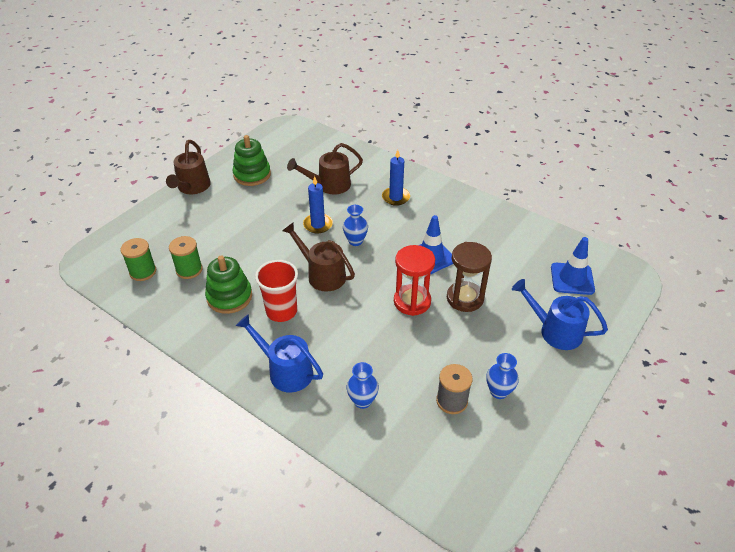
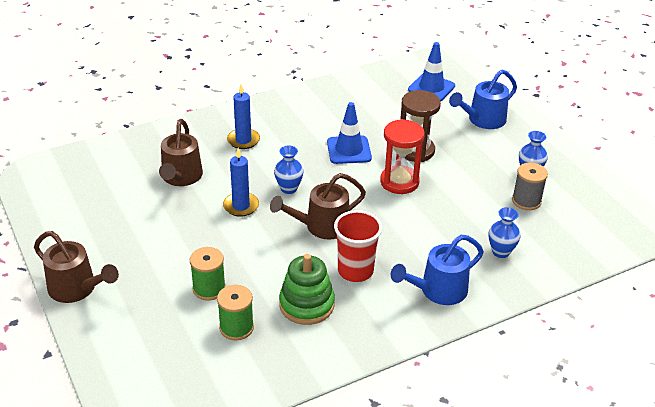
camera: 65 degrees left, 5 degrees down
(143, 272) = (208, 371): green spool -> green spool (209, 289)
(252, 175) = (102, 230): green stacking toy -> none

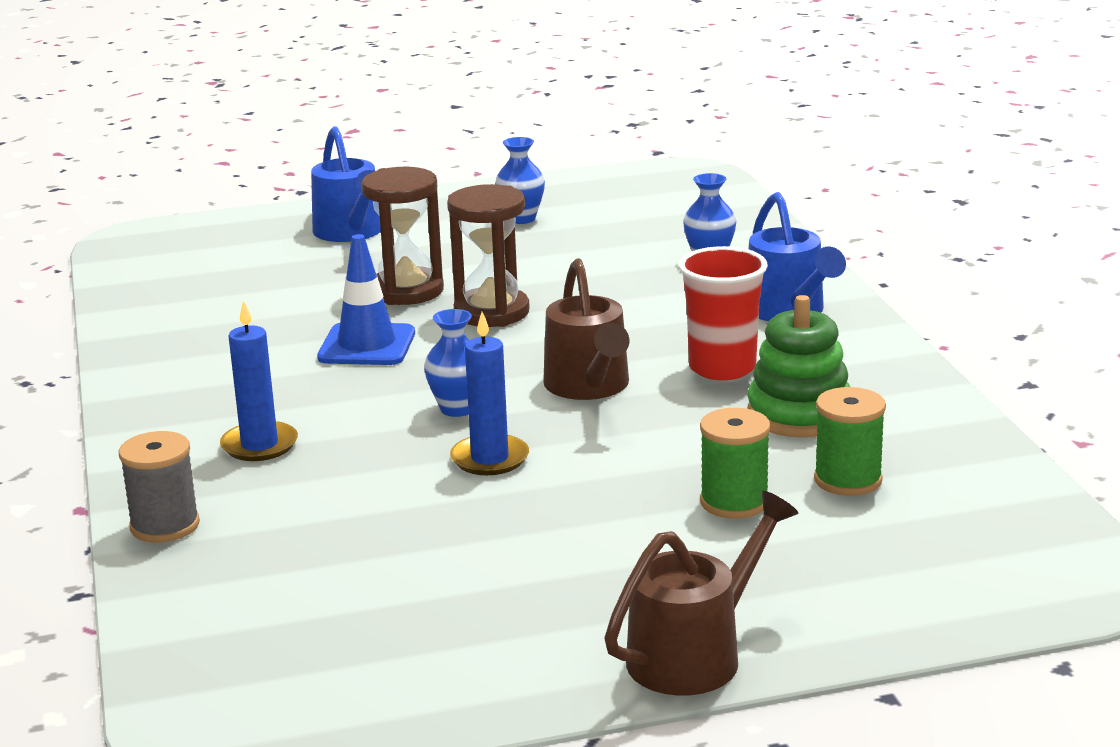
camera: 75 degrees left, 15 degrees down
(181, 178) = (354, 521): brown watering can -> none
(399, 182) = (491, 312): red hourglass -> brown hourglass
(431, 88) = (216, 260): blue traffic cone -> none
(526, 201) = (592, 229): grey spool -> grey spool (165, 526)

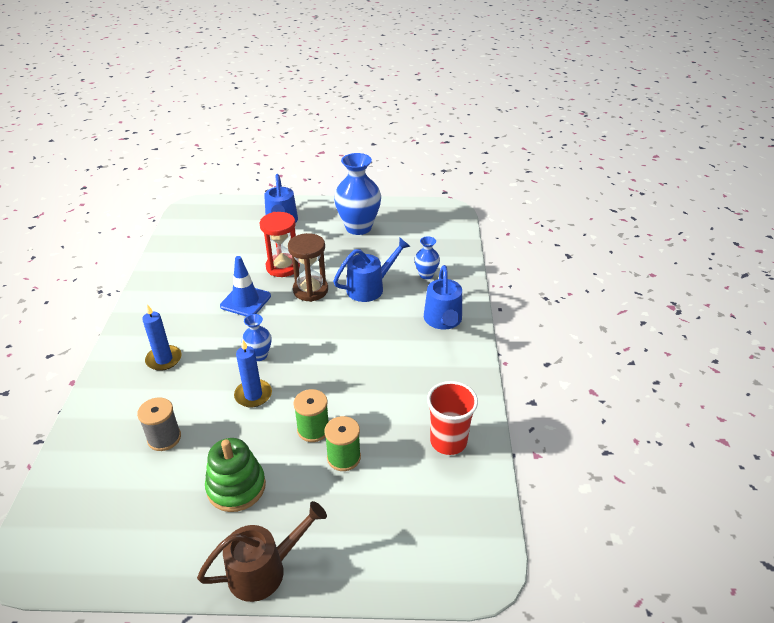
camera: 15 degrees right, 15 degrees up
(165, 526) = (95, 405): grey spool -> grey spool (164, 438)
(407, 291) = (283, 267): brown hourglass -> red hourglass
(521, 219) = (358, 227): blue vase -> blue vase, size x1.99
(590, 387) = (324, 354): brown watering can -> none
(611, 291) = (370, 287): none -> blue watering can
(722, 368) = (391, 355): red cup -> red cup (448, 441)
(799, 414) = (408, 399): green stacking toy -> green stacking toy (236, 487)
(848, 480) = (405, 455): green spool -> green spool (313, 429)

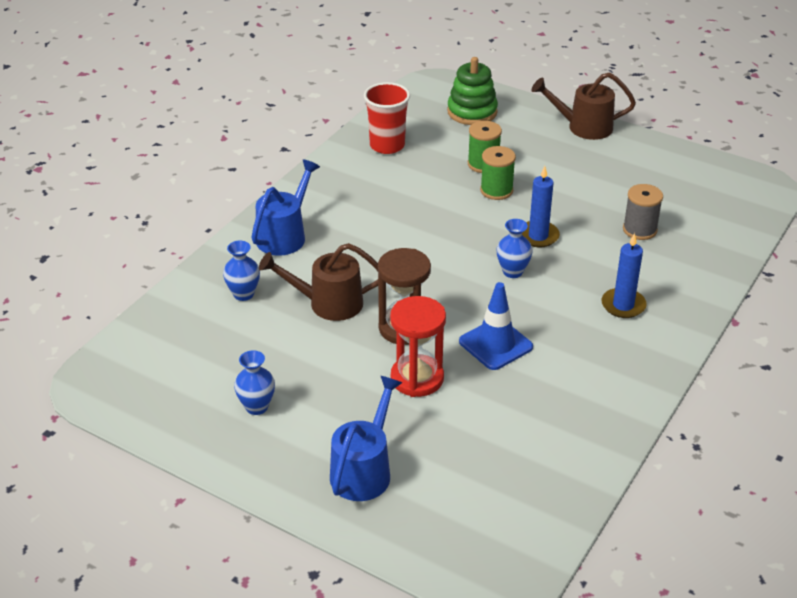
camera: 150 degrees left, 0 degrees up
(236, 487) = (585, 175): green stacking toy -> green stacking toy (472, 112)
(358, 227) = (256, 407): blue vase -> blue vase, size x0.50
(370, 287) = (327, 303): blue watering can -> brown watering can

